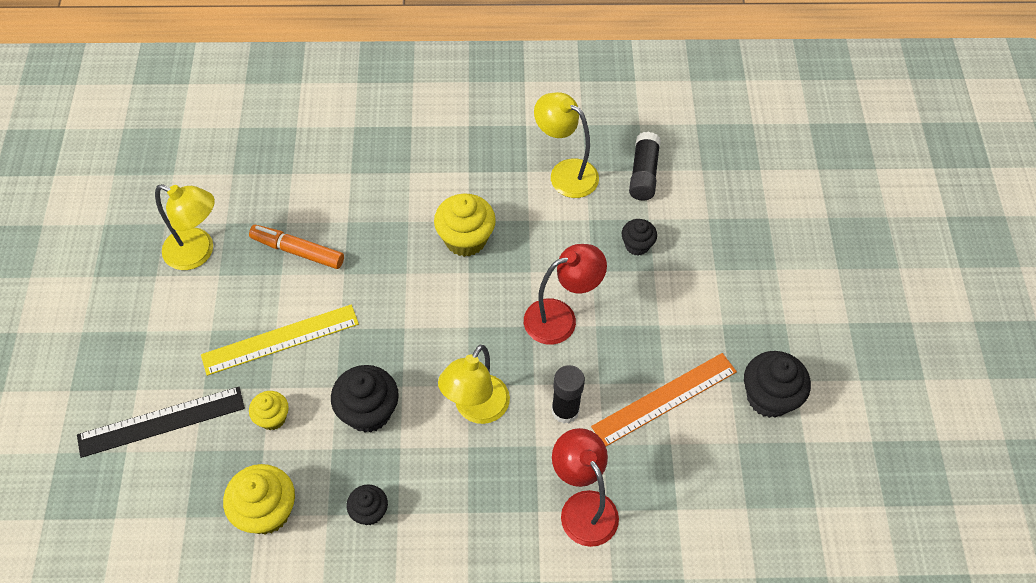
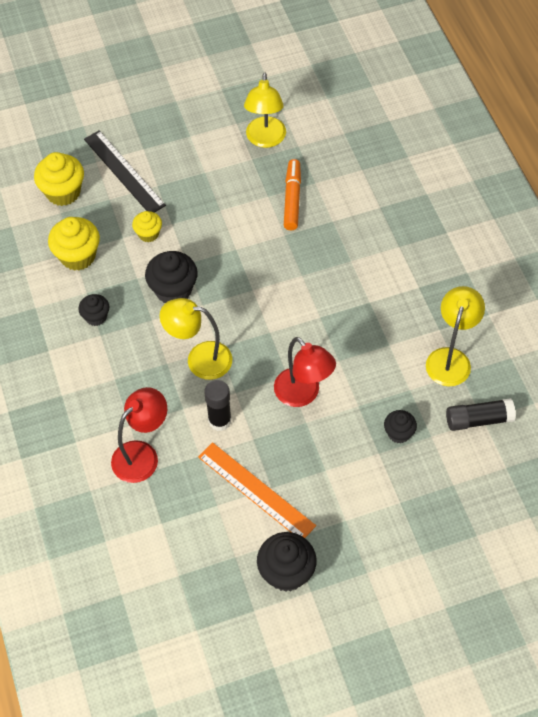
camera: 75 degrees right, 0 degrees up
(280, 339) = (212, 216): yellow ruler -> none
(465, 239) = (350, 305): yellow cupcake -> yellow cupcake (63, 192)

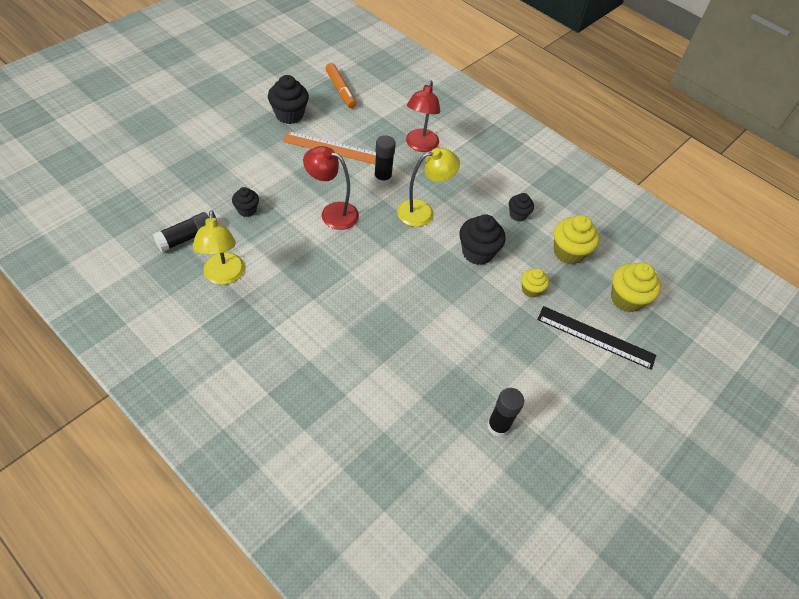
camera: 145 degrees right, 5 degrees down
(265, 139) = (498, 426): yellow lamp -> black glue stick
(292, 199) = (433, 370): orange marker -> orange marker (340, 90)

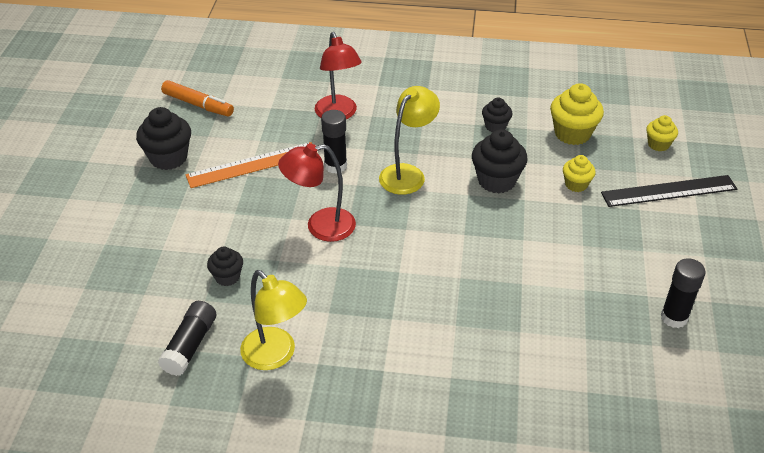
camera: 30 degrees left, 10 degrees down
(626, 299) = (658, 144): yellow cupcake -> yellow cupcake, size x0.59

